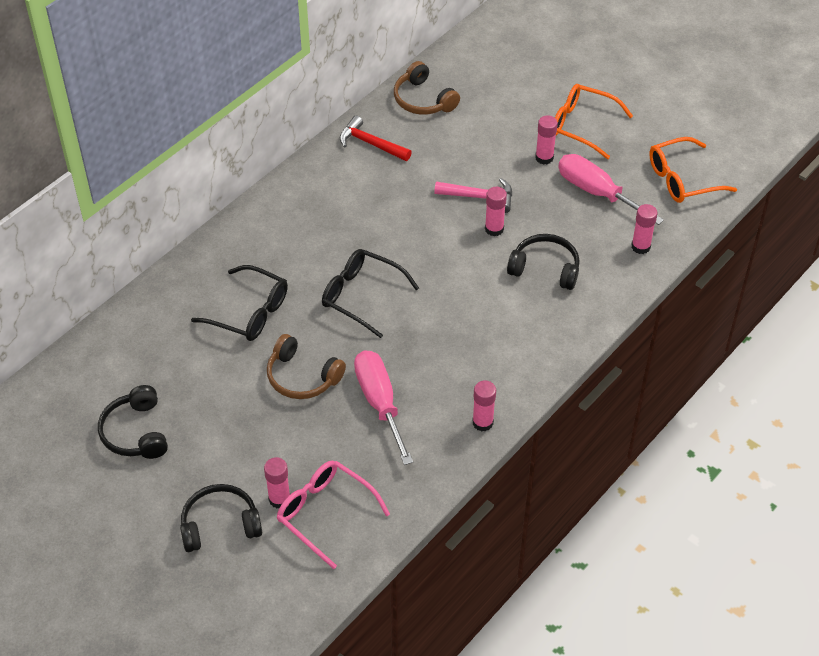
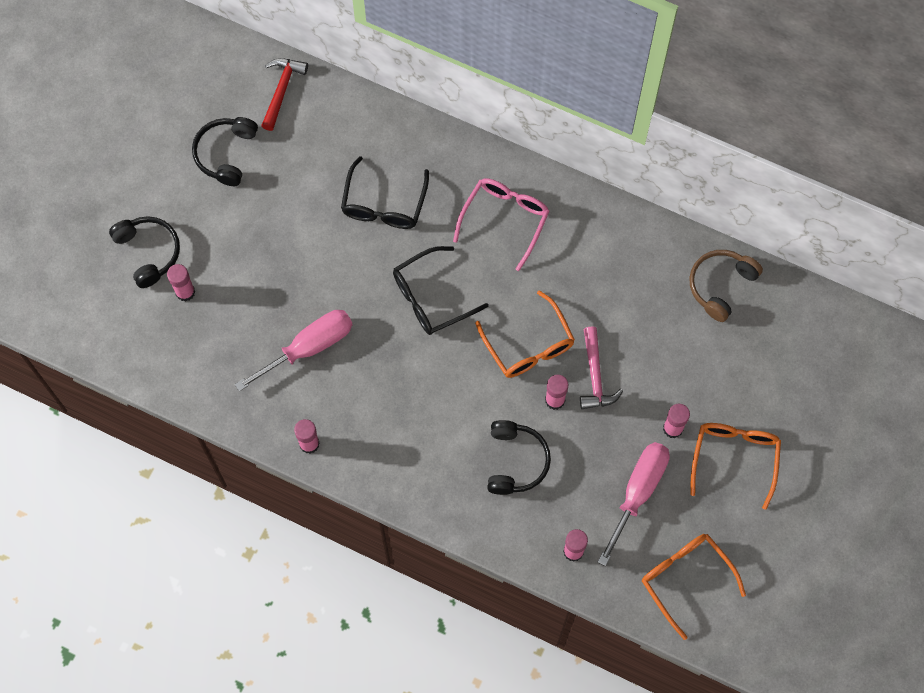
camera: 75 degrees right, 20 degrees up
(136, 432) = (226, 154): black headphones -> black headphones turned 45 degrees counterclockwise
(302, 377) = (321, 272): brown headphones -> none
(325, 513) = (179, 334): pink glasses -> pink glasses (505, 220)
(362, 296) = (431, 297): black glasses -> black glasses turned 135 degrees counterclockwise
(371, 144) = (638, 251): red hammer -> red hammer (281, 90)
(434, 236) = (528, 345): none -> orange glasses

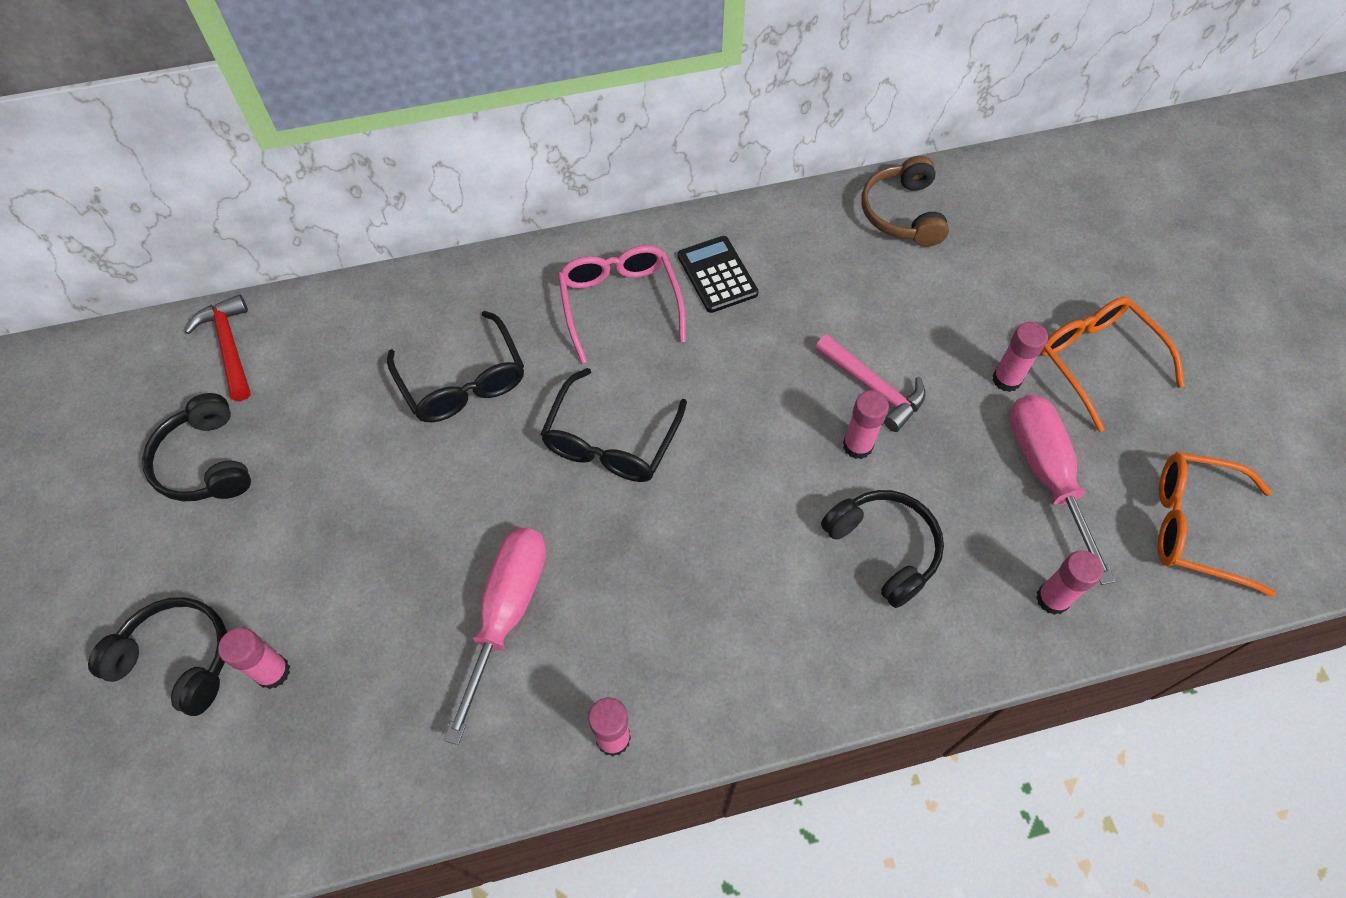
camera: 40 degrees left, 10 degrees down
(528, 345) = (770, 409): orange glasses -> none
(574, 243) = (717, 275): none -> black calculator

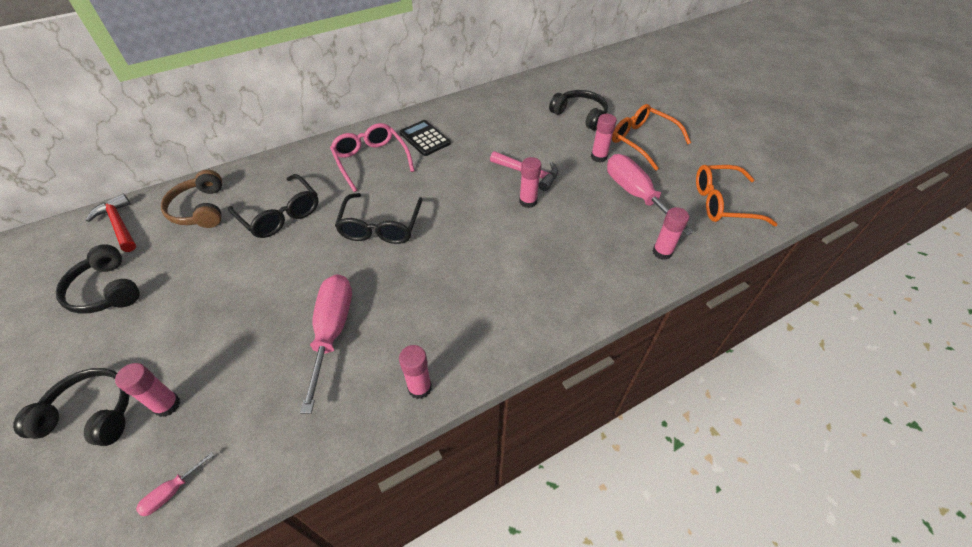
camera: 15 degrees left, 10 degrees down
(269, 801) = (172, 492): none -> pink screwdriver
(884, 548) = (559, 247): black headphones -> black headphones (580, 115)
(902, 213) = (518, 96): brown headphones -> brown headphones (200, 209)

